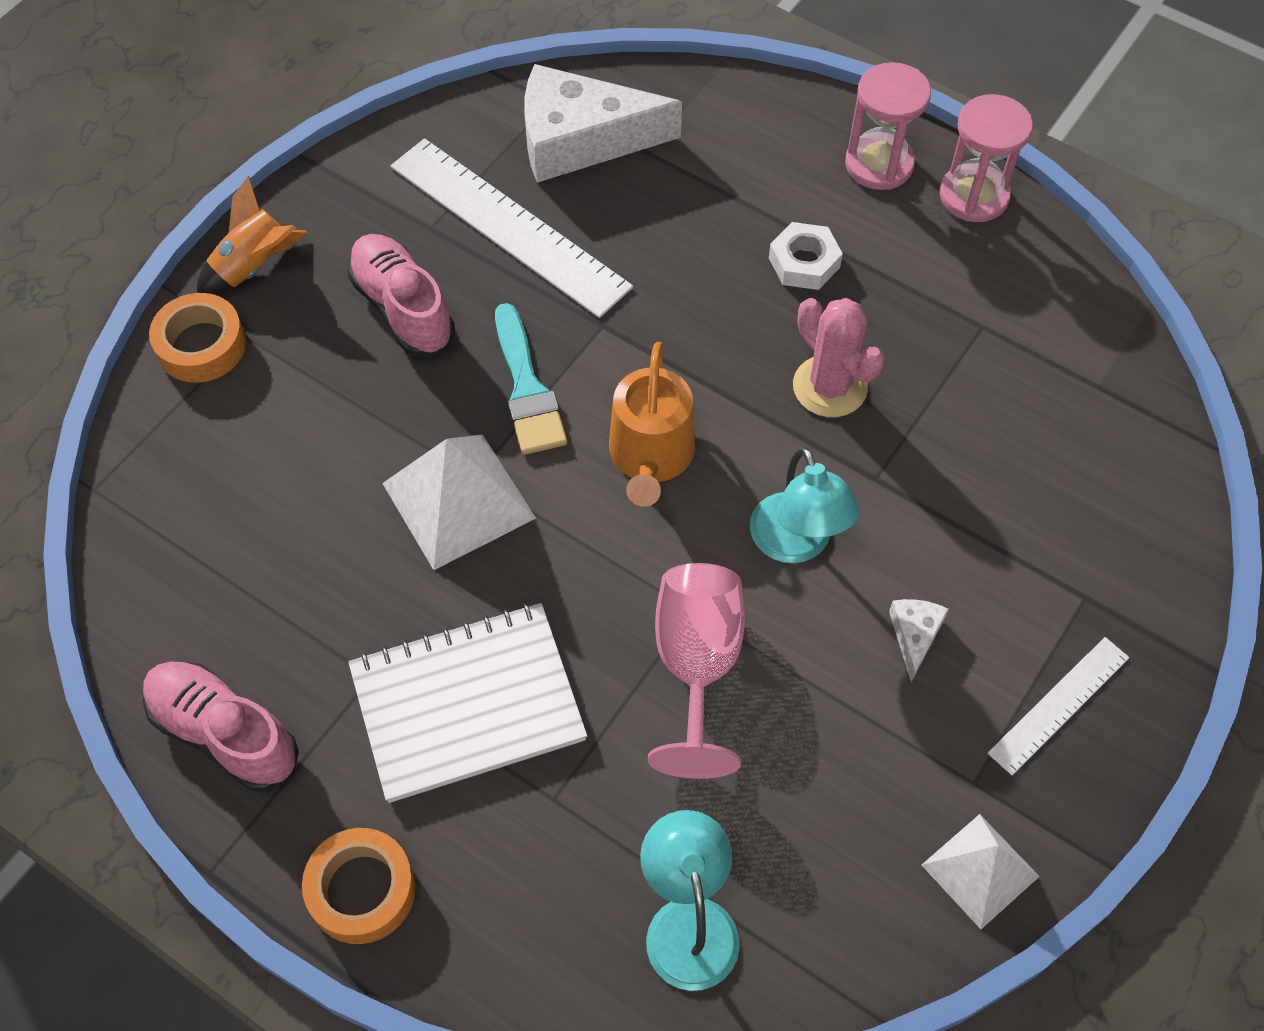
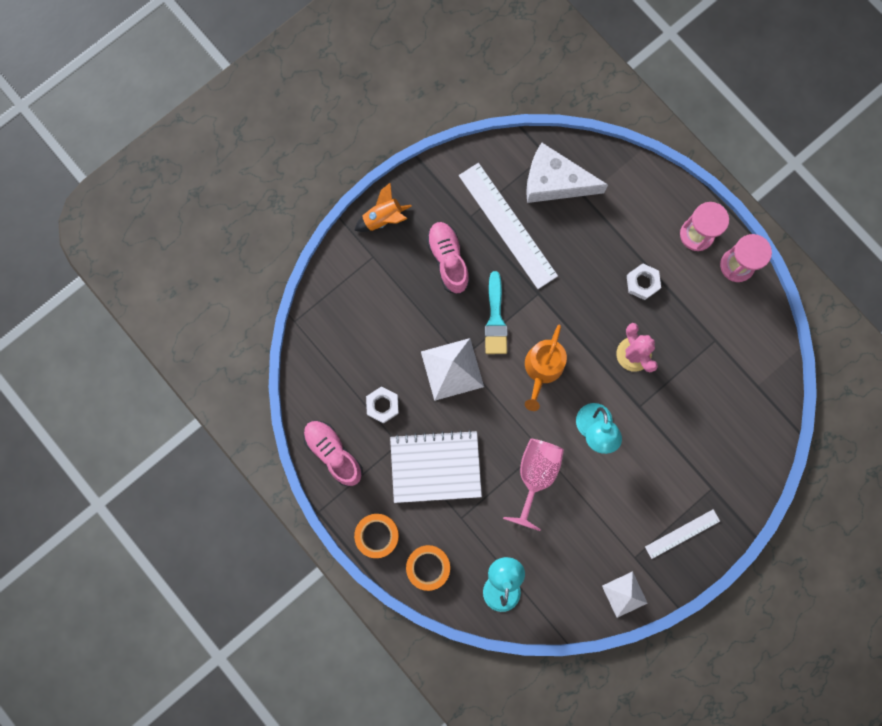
camera: 15 degrees right, 20 degrees up
(201, 346) = (352, 257): orange tape -> orange tape (428, 567)
(320, 607) = (382, 405): none -> white nut
(914, 635) = (632, 486): white cheese -> none

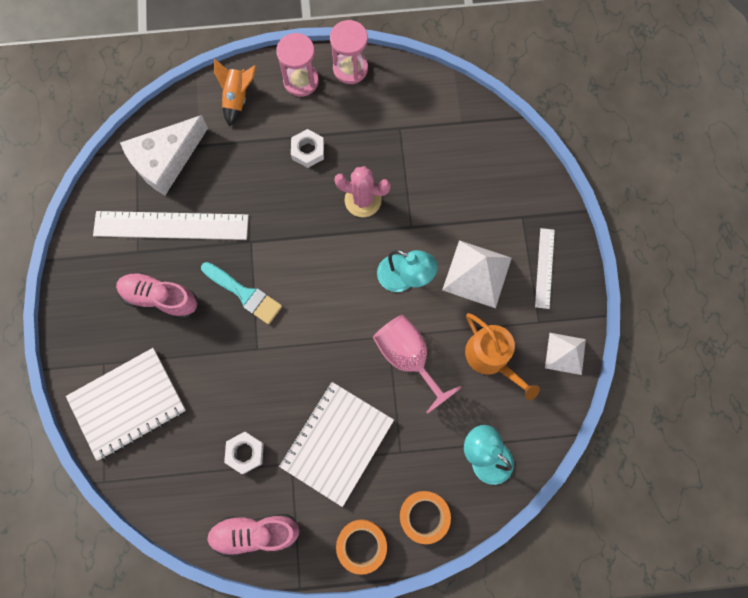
camera: 55 degrees left, 5 degrees down
(358, 296) = (128, 404): none -> white notebook
(383, 218) = (76, 329): orange rocket -> orange rocket (237, 98)
(452, 369) = (260, 364): white pyramid -> white pyramid (477, 274)
(542, 369) = (319, 285): orange watering can -> orange watering can (491, 358)

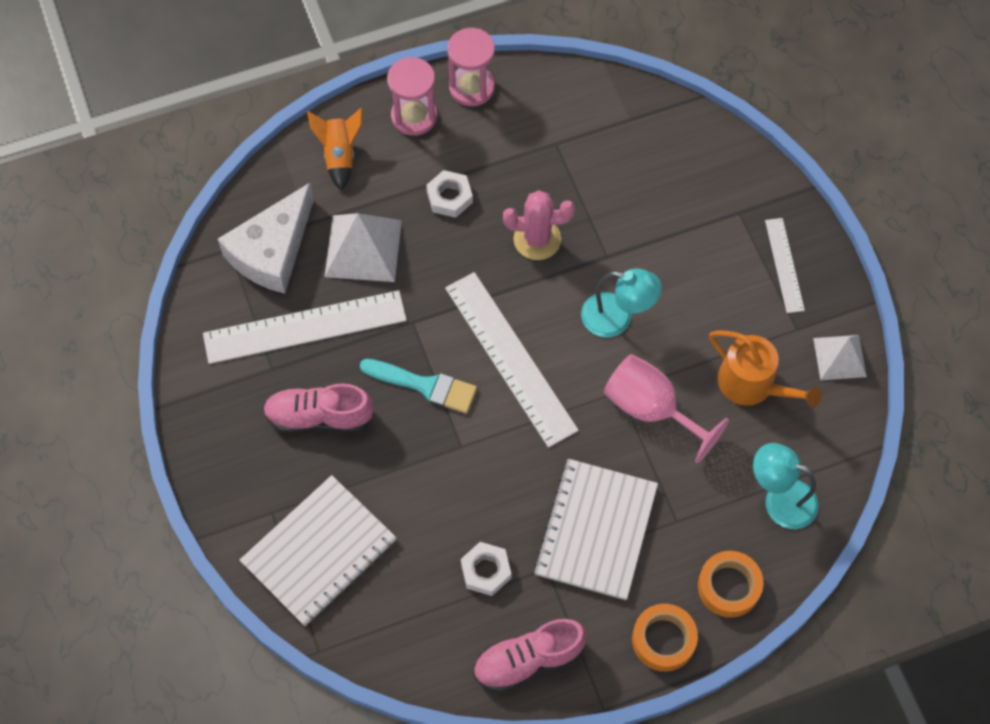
camera: 15 degrees left, 10 degrees down
(315, 289) = (511, 358): none -> white ruler
(477, 274) = (704, 292): white pyramid -> white pyramid (363, 248)

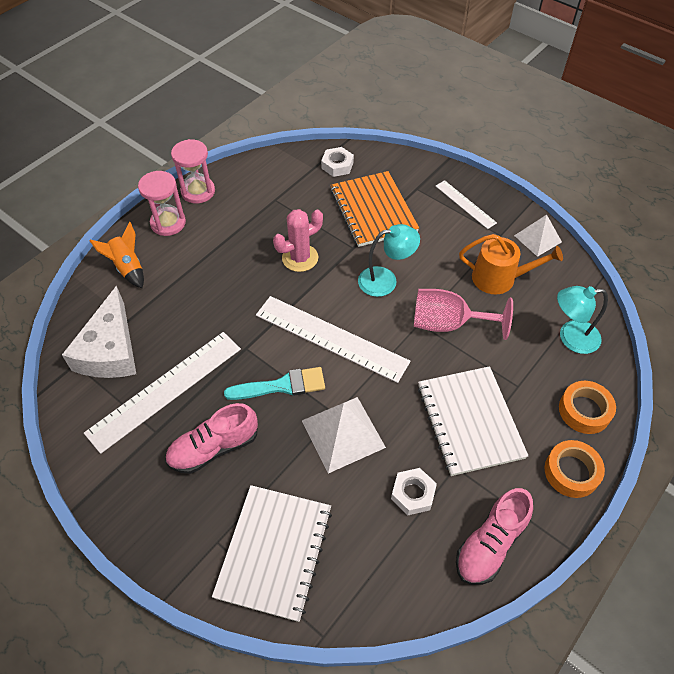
camera: 30 degrees left, 10 degrees down
(363, 248) = (179, 317): white pyramid -> white pyramid (343, 434)
(449, 197) = (223, 259): white nut -> white nut (337, 165)
(664, 217) = (373, 210): none -> orange notebook

